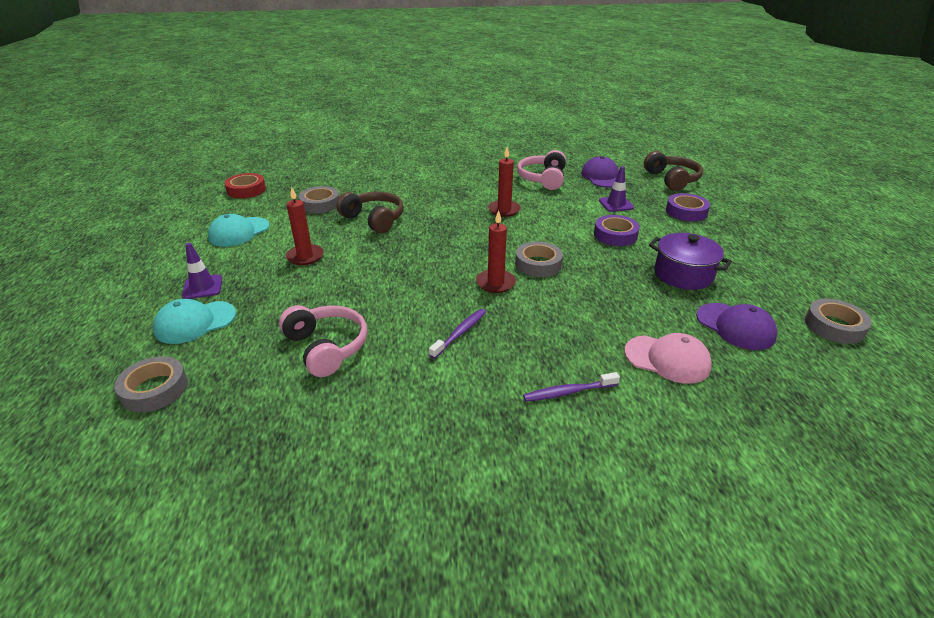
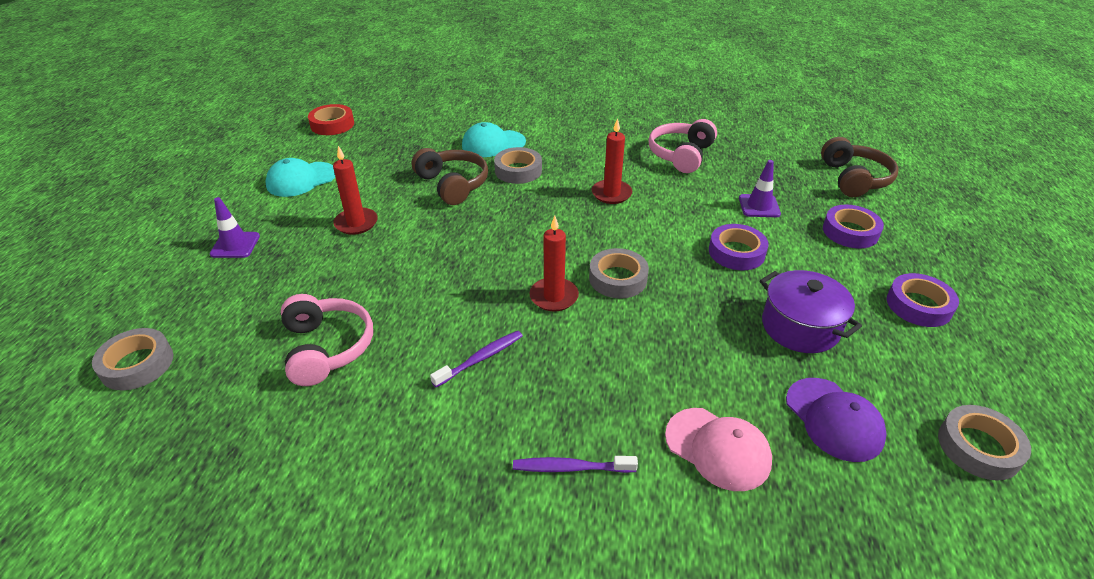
camera: 15 degrees right, 5 degrees up
(195, 322) = (209, 289): turquoise cap -> turquoise cap (493, 144)
(320, 204) = (402, 155): grey tape -> grey tape (518, 170)
(602, 177) = (760, 162): purple cap -> none
(753, 249) = (918, 305): none -> purple tape

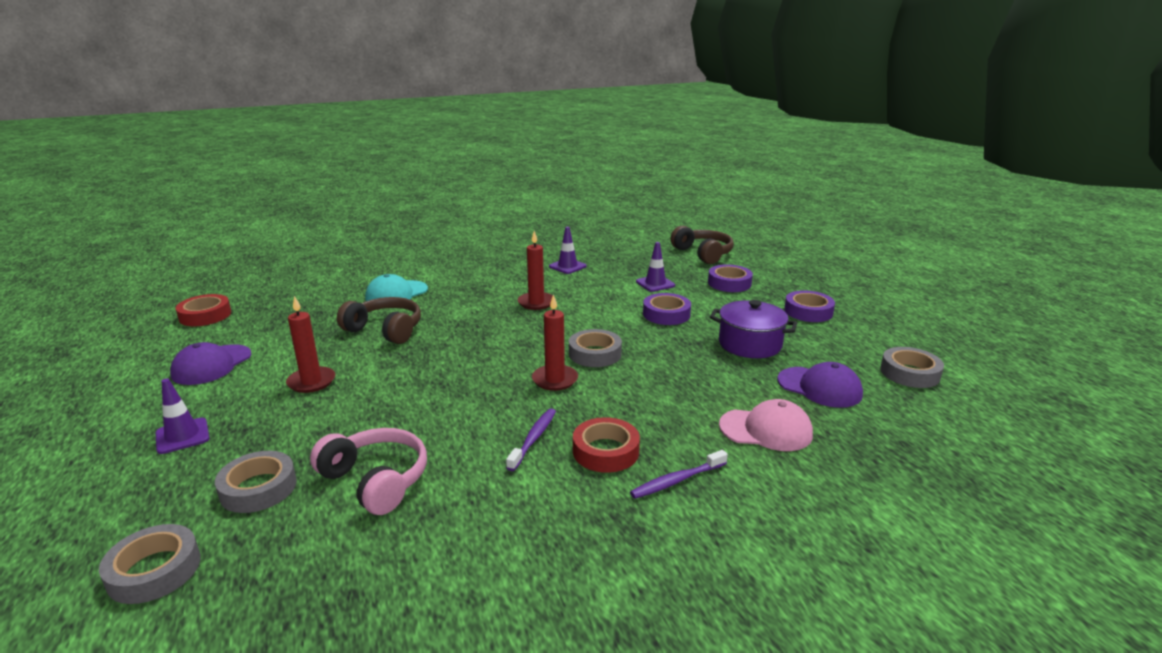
camera: 30 degrees left, 15 degrees down
(301, 179) = (211, 365): turquoise cap -> purple cap
(518, 170) = (439, 306): grey tape -> grey tape (258, 488)
(532, 402) = (605, 451): none -> red tape
(681, 155) = (567, 266): pink headphones -> purple traffic cone

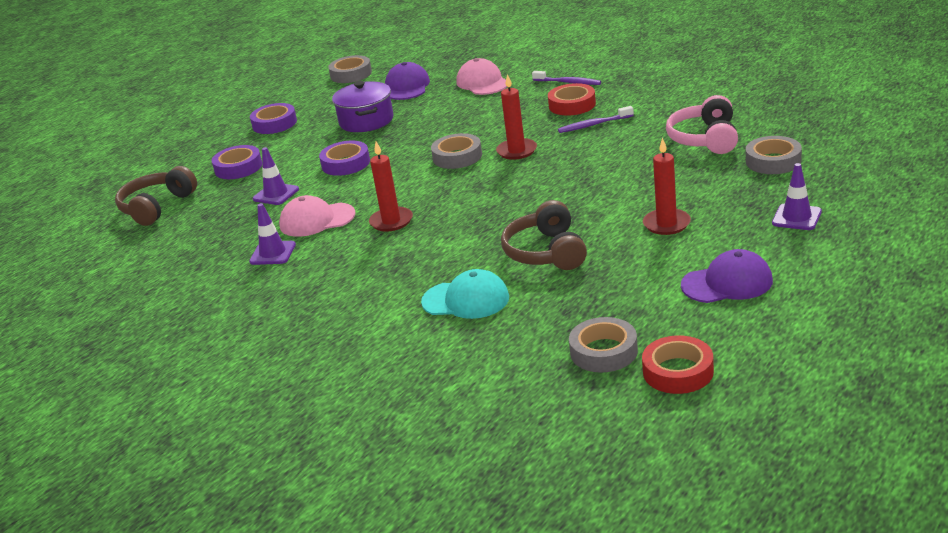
camera: 120 degrees left, 5 degrees up
(154, 570) = (856, 143): grey tape -> grey tape (604, 351)
(587, 285) = (317, 220): none -> pink cap

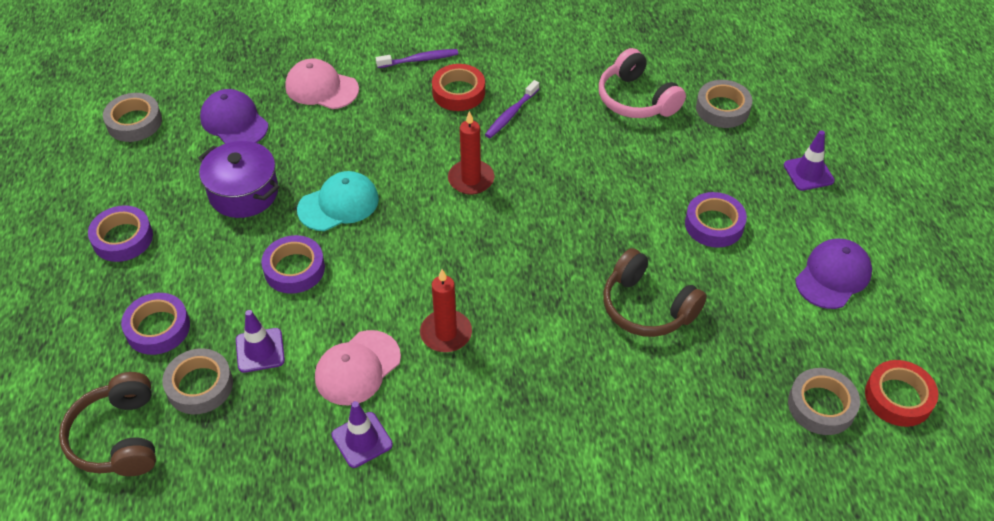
camera: 45 degrees left, 20 degrees up
(457, 157) = (415, 211): grey tape -> grey tape (200, 385)
(466, 300) = (639, 404): turquoise cap -> turquoise cap (338, 204)
(666, 224) = (714, 224): red candle -> purple tape

